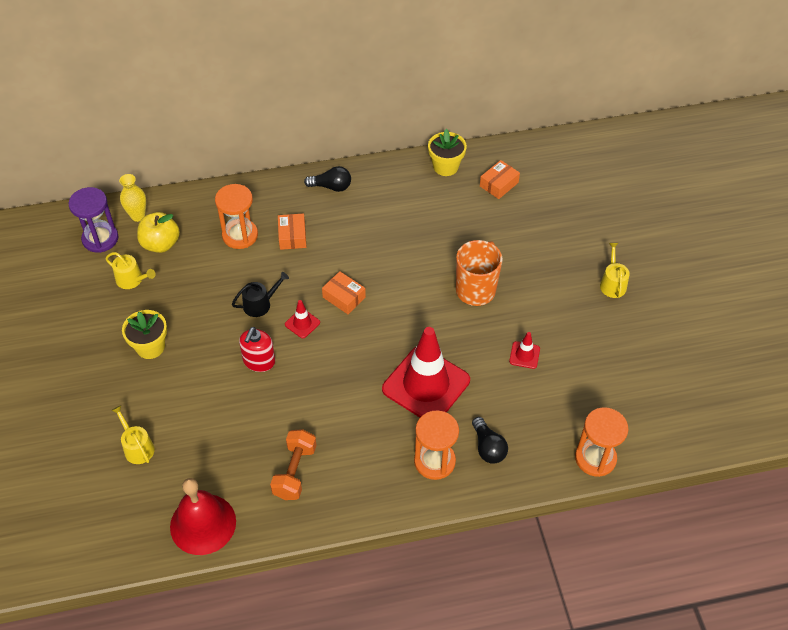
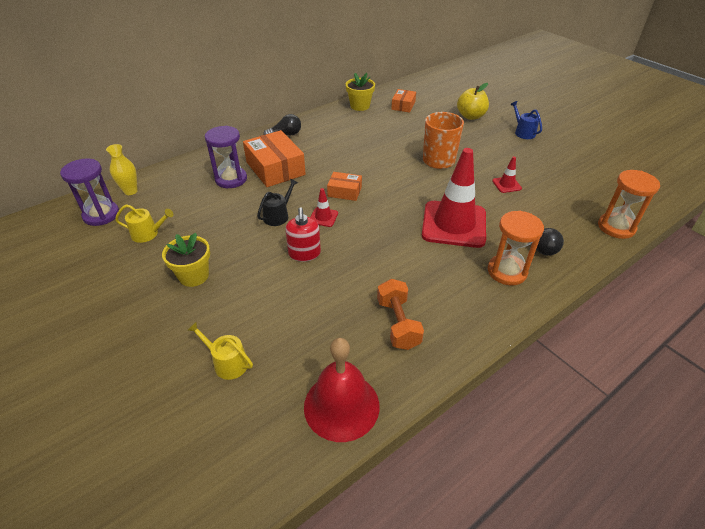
camera: 25 degrees left, 10 degrees down
(161, 244) = (162, 203): yellow apple -> yellow apple (470, 116)
(240, 235) = (231, 179): orange hourglass -> purple hourglass
(292, 236) = (275, 168): orange box -> orange box, size x1.84
(612, 283) = (523, 132): yellow watering can -> blue watering can

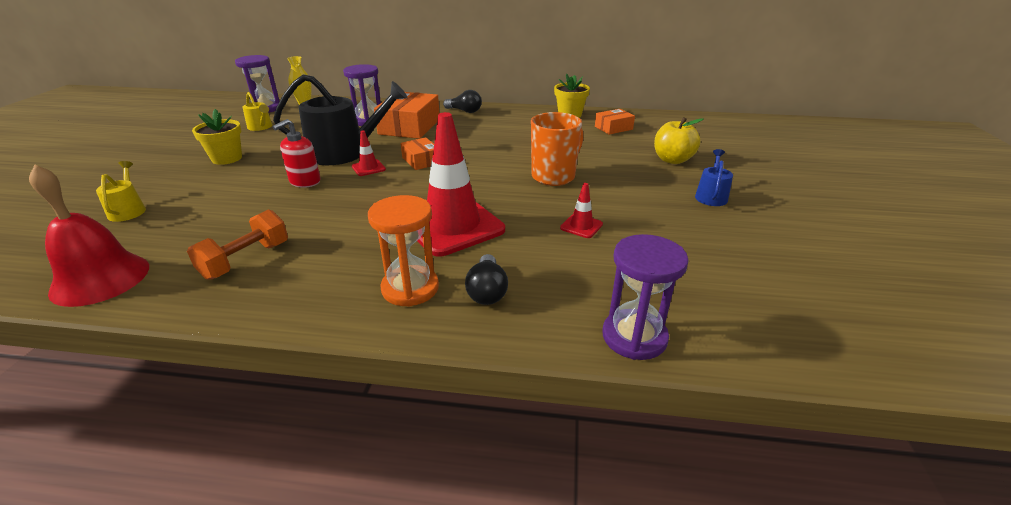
camera: 45 degrees right, 10 degrees down
(278, 216) = (344, 153): black watering can -> black watering can, size x2.10
(616, 227) = (634, 337): orange hourglass -> purple hourglass

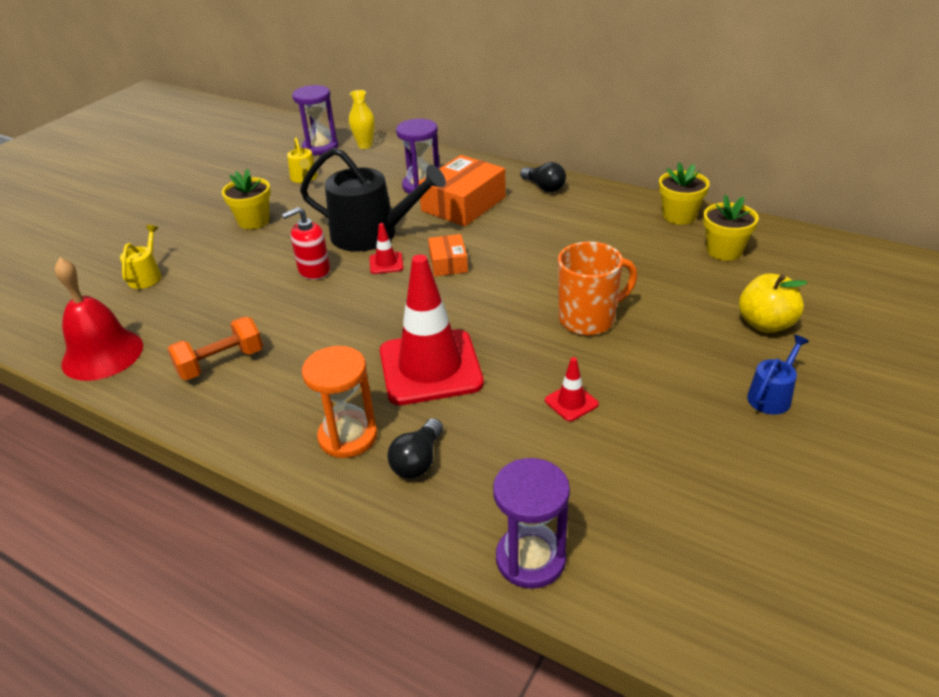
camera: 25 degrees right, 5 degrees up
(613, 128) = (724, 251): orange box -> yellow flower pot

